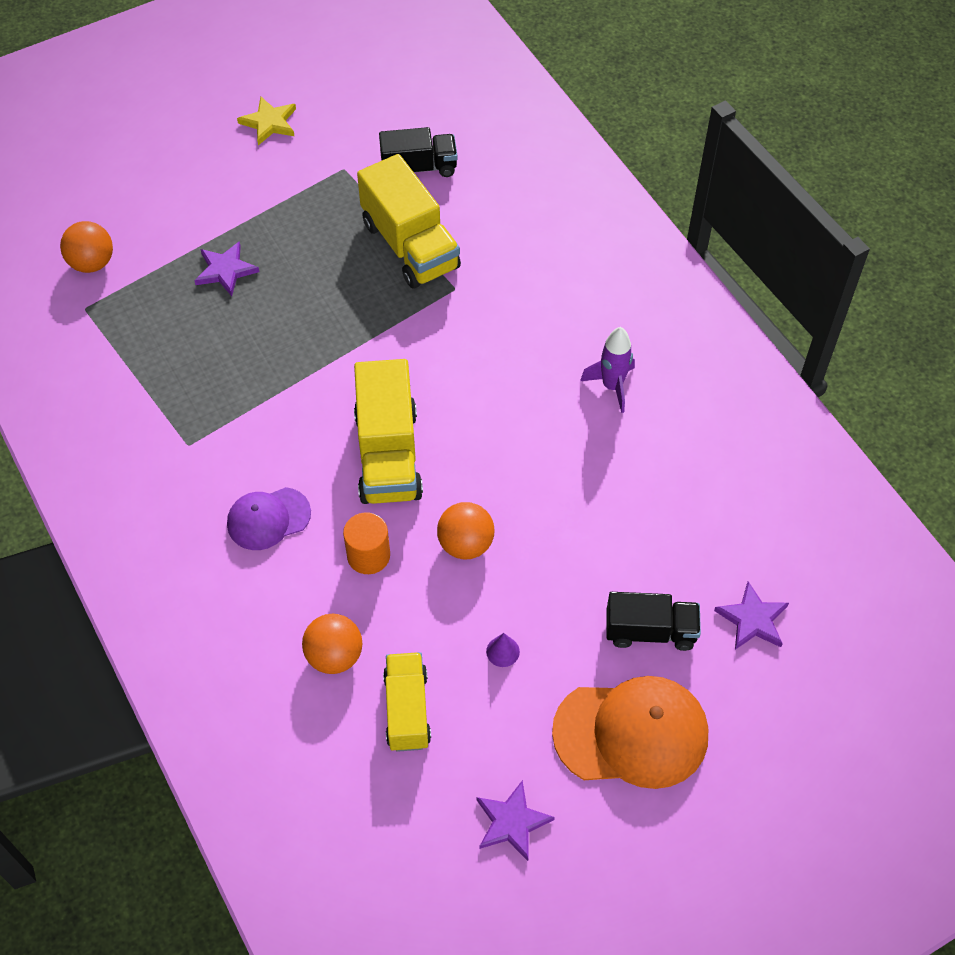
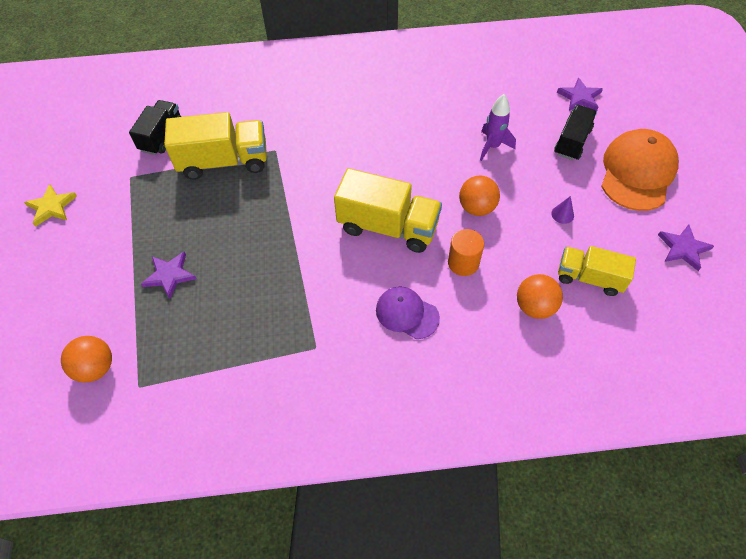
camera: 65 degrees left, 0 degrees up
(268, 519) = (407, 313): purple cap -> purple cap turned 120 degrees clockwise
(612, 386) = (395, 101): purple rocket -> purple rocket (492, 146)

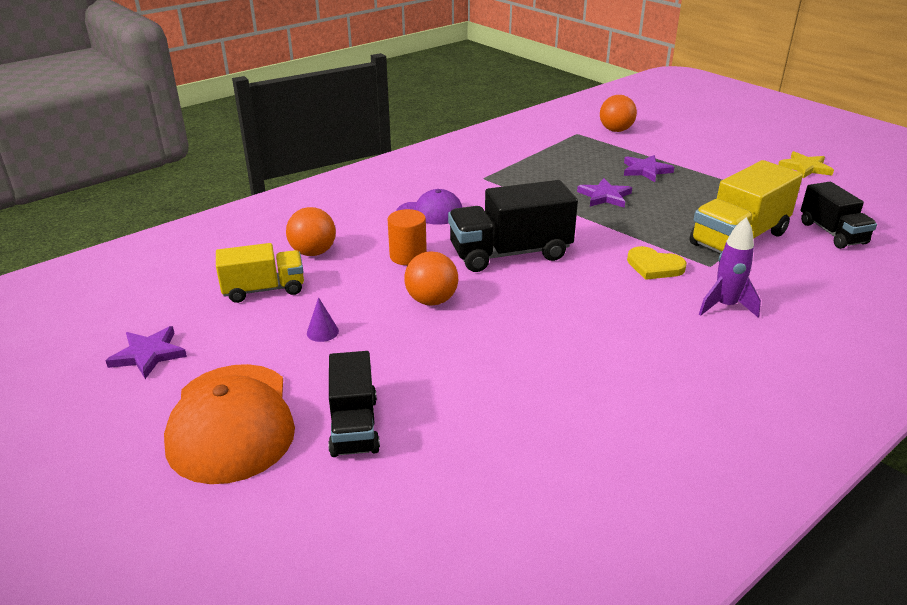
camera: 145 degrees right, 25 degrees down
(309, 166) = (654, 266): none -> yellow heart
(388, 227) = (510, 253): yellow truck -> black truck
(492, 146) = (467, 370): purple rocket -> purple rocket (725, 306)
(580, 97) = (380, 514): purple star -> purple star (604, 196)

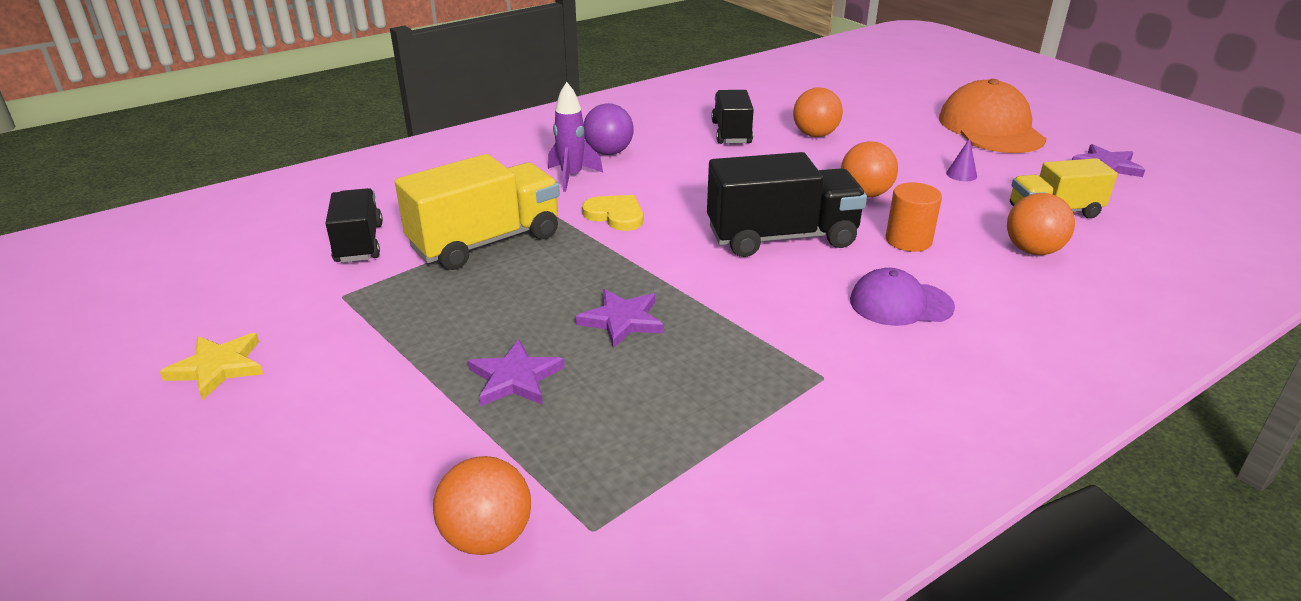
camera: 175 degrees left, 0 degrees up
(354, 426) = (899, 123): black truck -> black truck (731, 133)
(474, 392) = (815, 135): none -> orange ball
(712, 344) = (608, 152): none -> purple ball

